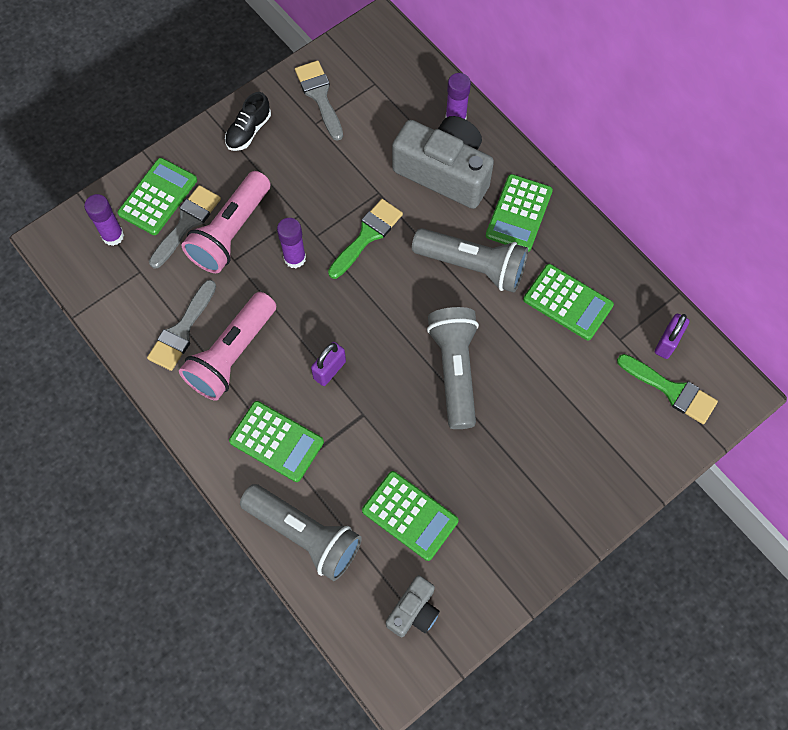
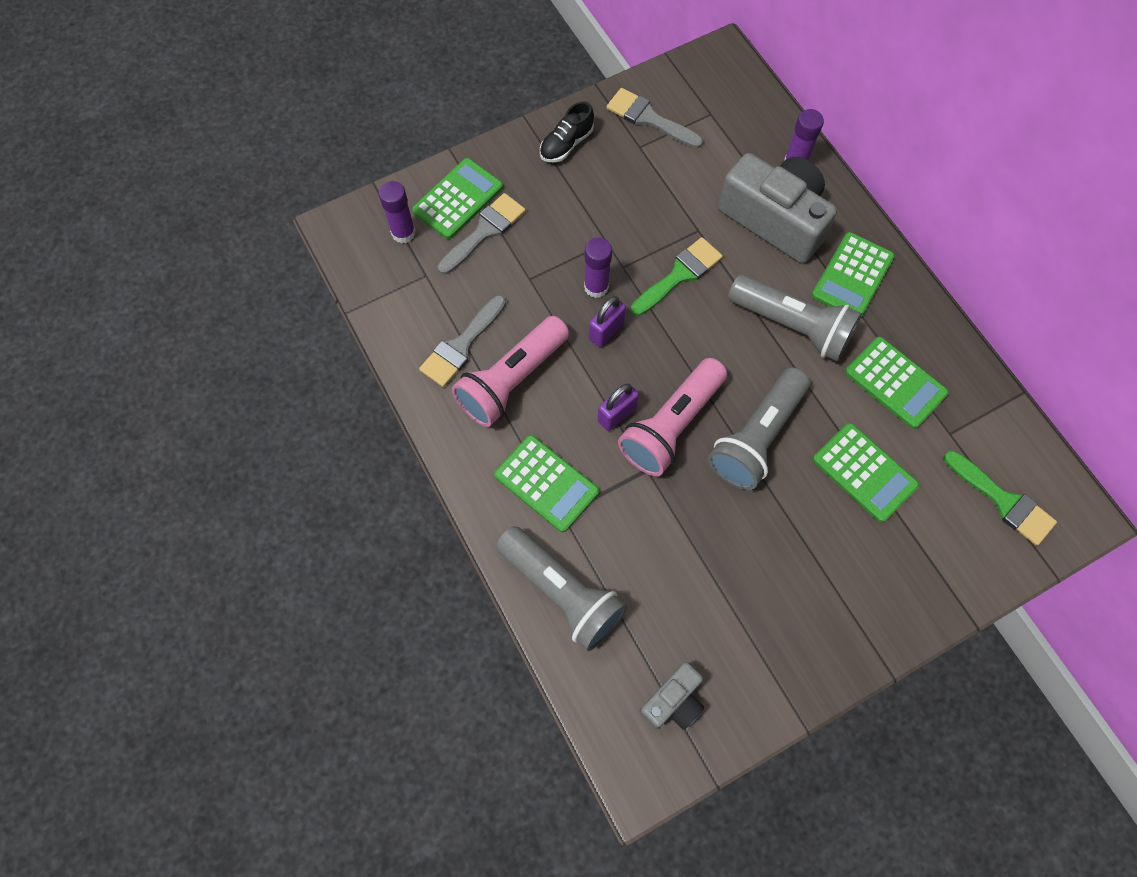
camera: 10 degrees right, 0 degrees up
(231, 232) = (531, 248): pink flashlight -> pink flashlight (671, 426)
(319, 96) = (649, 118): grey brush -> grey brush turned 45 degrees counterclockwise
(410, 515) = (683, 592): green calculator -> green calculator (864, 472)
(454, 370) = (757, 437): grey flashlight -> grey flashlight turned 150 degrees counterclockwise
(667, 342) = (1004, 446): purple padlock -> purple padlock (606, 331)

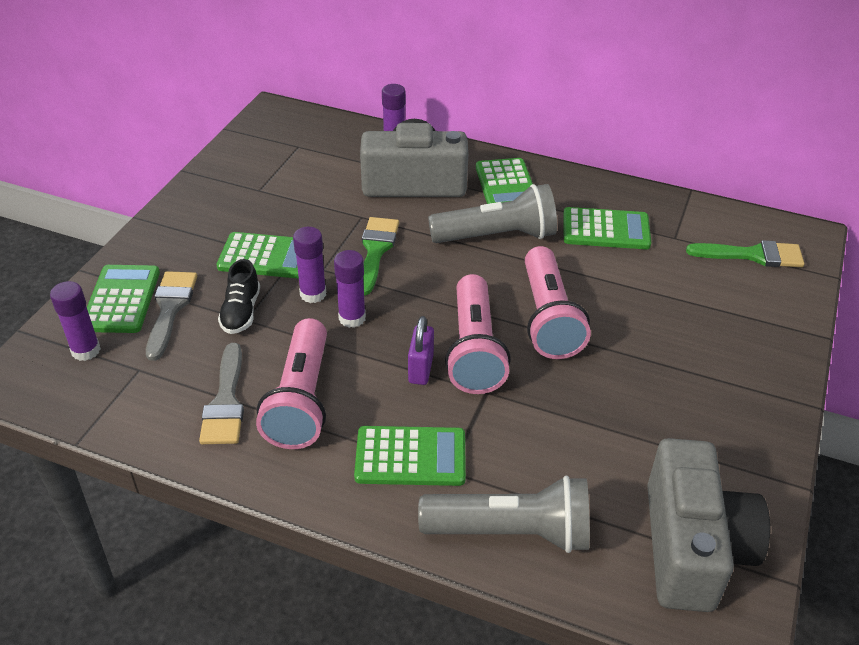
camera: 40 degrees left, 25 degrees down
(566, 144) = (192, 217): black shoe -> black shoe (241, 312)
(606, 331) = (352, 318): purple padlock -> purple glue stick
(649, 118) = (249, 170): grey brush -> none
(673, 701) = (692, 547): grey camera -> grey camera, size x1.95
(757, 437) = (548, 318): grey flashlight -> pink flashlight
(864, 472) = (648, 293): green calculator -> green calculator (266, 256)

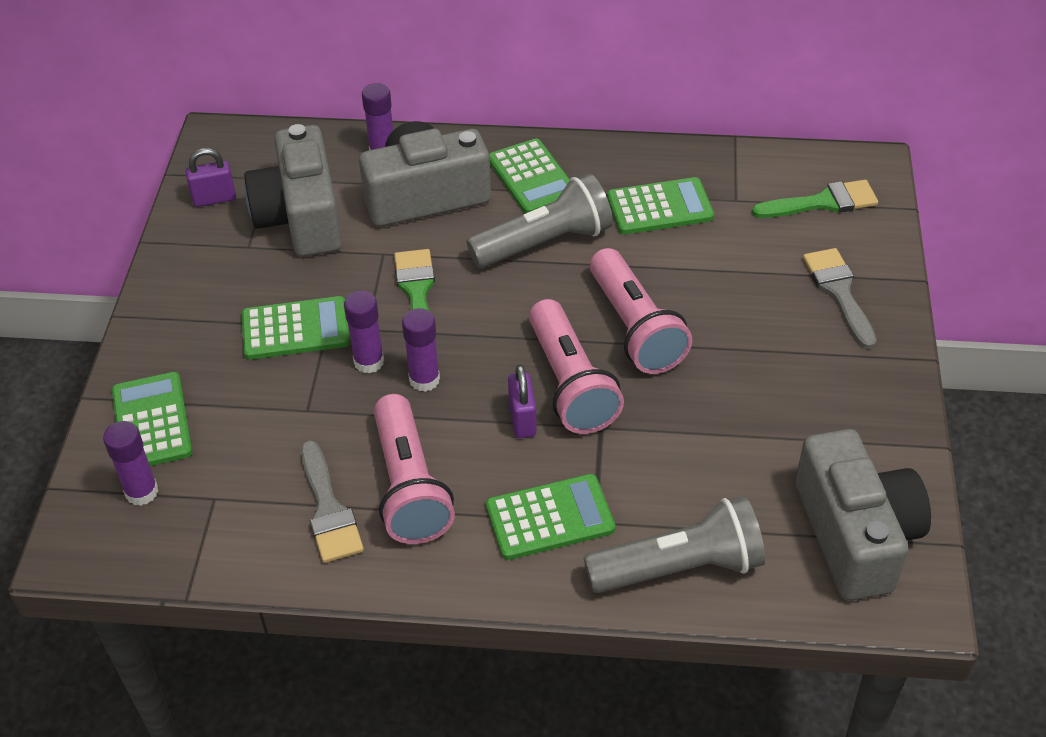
camera: 15 degrees left, 5 degrees up
(170, 309) = (214, 419): grey brush -> grey brush (839, 292)
(241, 312) = (297, 403): black shoe -> none
(250, 152) = (214, 199): none -> purple padlock
(310, 177) = (301, 217): none -> grey camera

